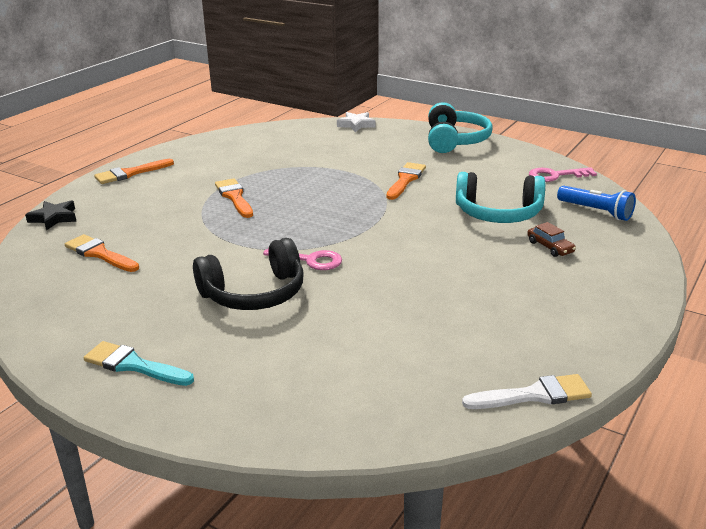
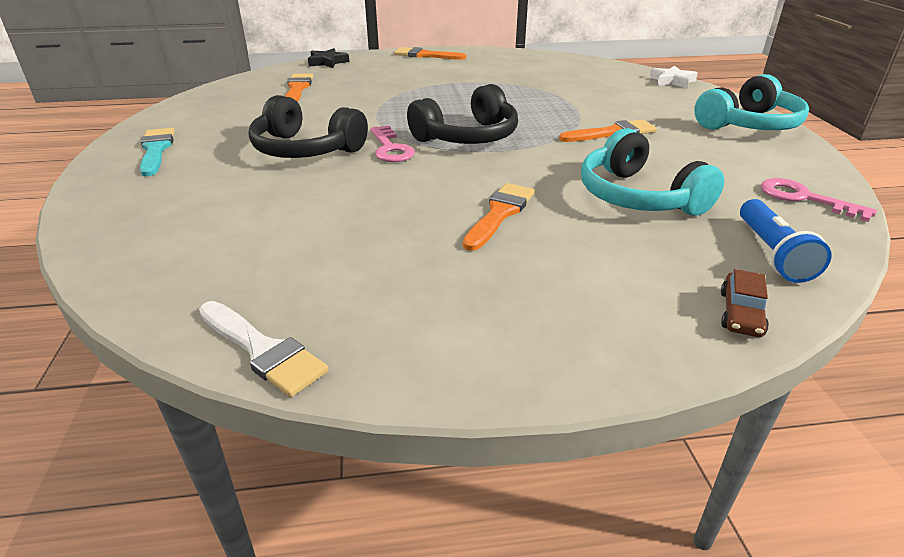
camera: 50 degrees right, 5 degrees up
(234, 197) = (449, 91): orange brush -> orange brush (500, 213)
(334, 225) = (467, 137): none -> black headphones
(550, 247) = (619, 251): brown car -> brown car (740, 313)

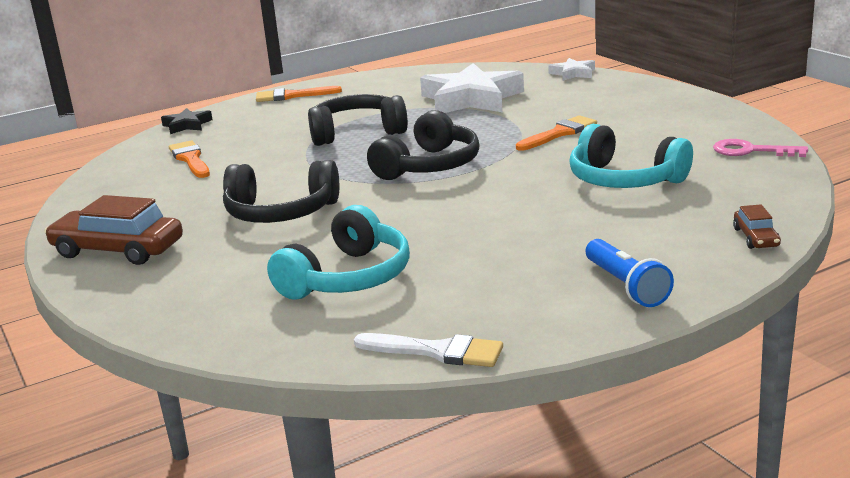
camera: 20 degrees left, 10 degrees down
(156, 150) = (118, 250): turquoise brush -> brown car
(391, 148) = (366, 193): pink key -> none
(440, 94) = (357, 133): none -> black headphones
(500, 213) = (523, 219): orange brush -> none
(562, 85) = (471, 99): none -> white star
(748, 124) = (670, 101): turquoise headphones -> turquoise headphones (347, 277)
(772, 253) = (752, 195): blue flashlight -> blue flashlight (626, 286)

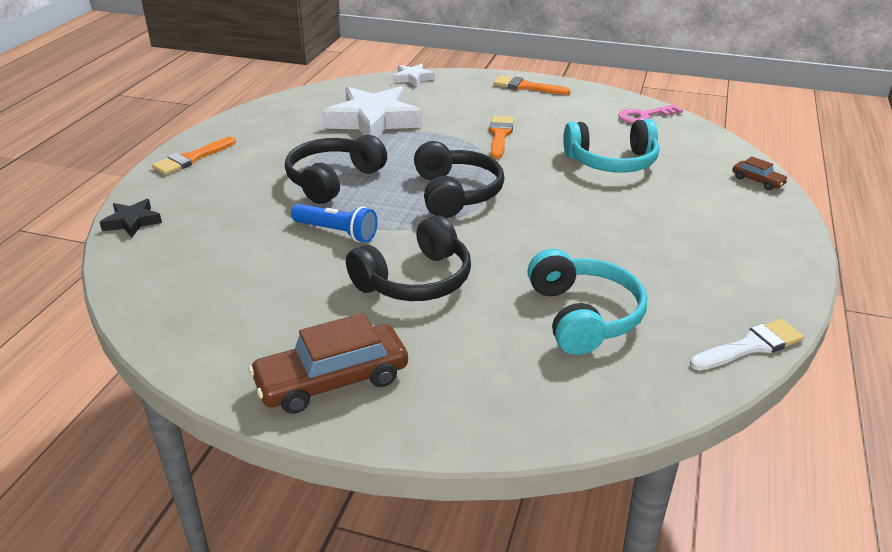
camera: 45 degrees left, 10 degrees up
(190, 159) = (214, 258): orange brush -> orange brush (526, 87)
(626, 286) = (758, 244): blue flashlight -> blue flashlight (336, 232)

